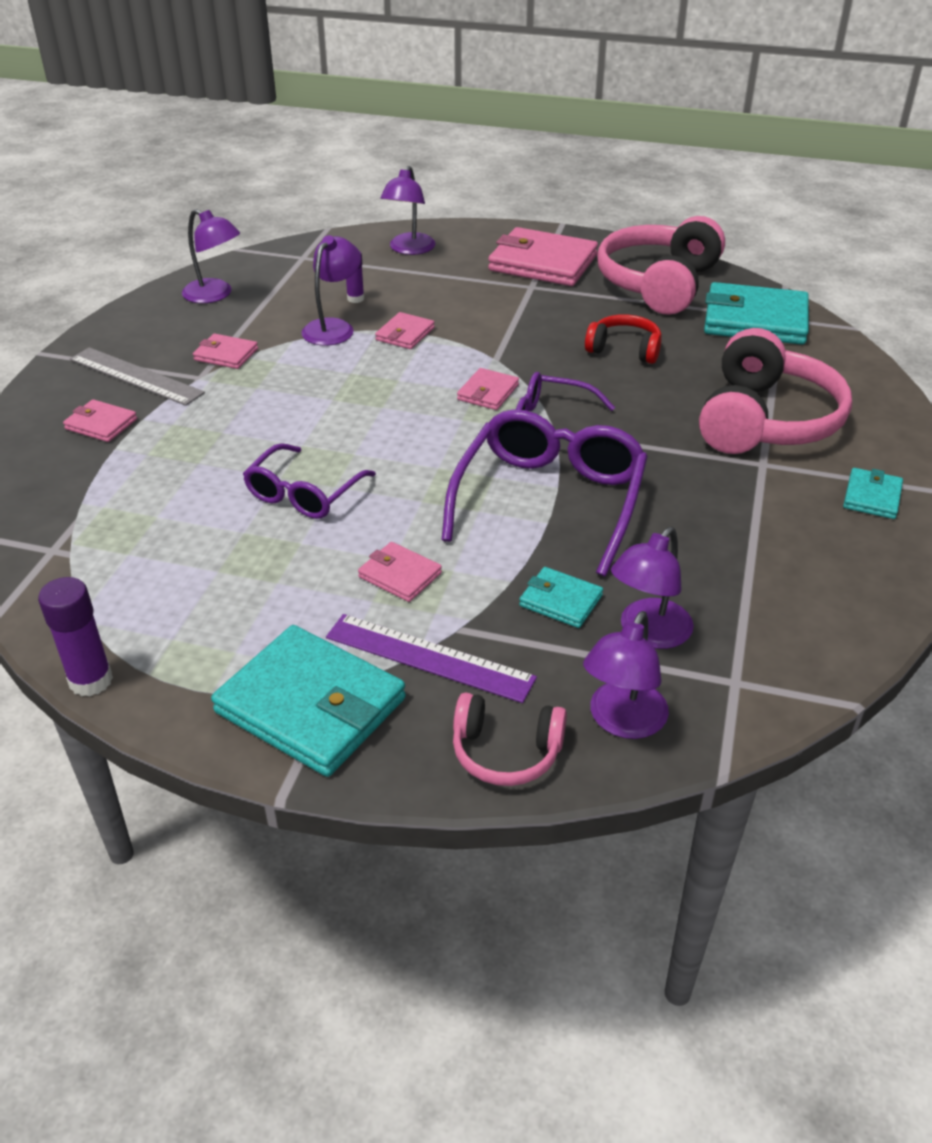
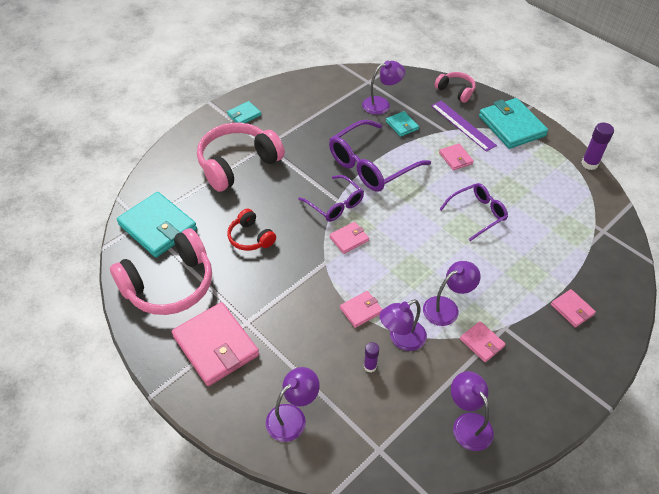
camera: 150 degrees left, 10 degrees up
(136, 376) = (545, 347): grey ruler -> none
(622, 722) = (414, 85): purple lamp -> purple lamp (447, 307)

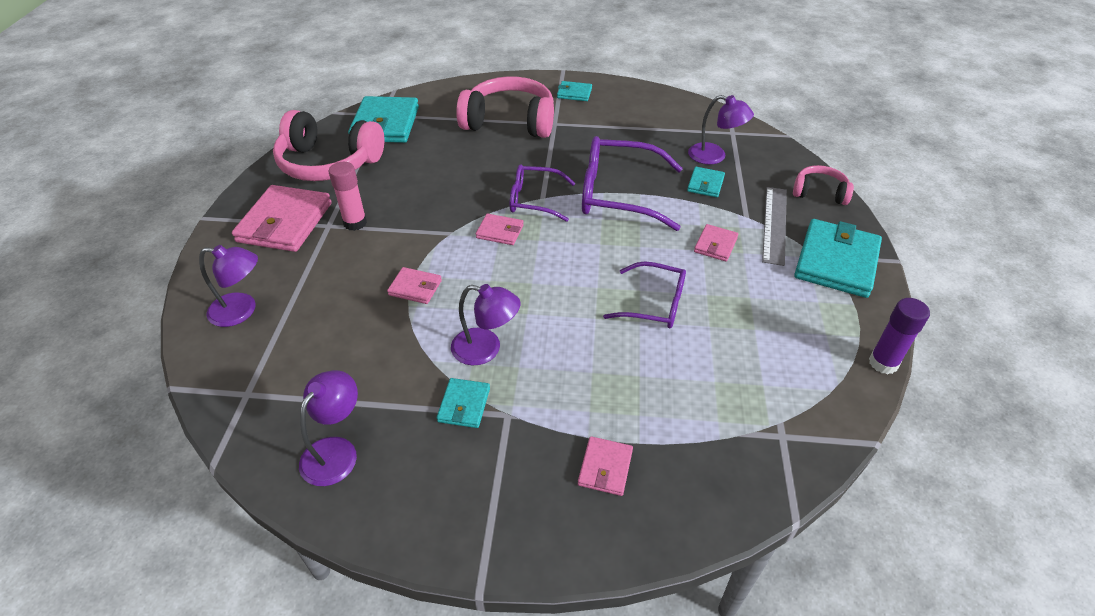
camera: 50 degrees right, 5 degrees down
(250, 237) = (430, 174): red headphones -> none
(260, 306) = (355, 223): none -> pink glue stick
(335, 204) = (534, 200): purple glasses -> purple glasses turned 90 degrees clockwise
(370, 366) = (348, 331): purple glue stick -> none
(401, 339) = (405, 336): purple lamp -> none
(455, 91) = (819, 193): pink headphones -> pink headphones turned 75 degrees counterclockwise
(463, 125) = (775, 224): purple ruler -> grey ruler
(481, 343) = (464, 405): pink wallet -> turquoise wallet

